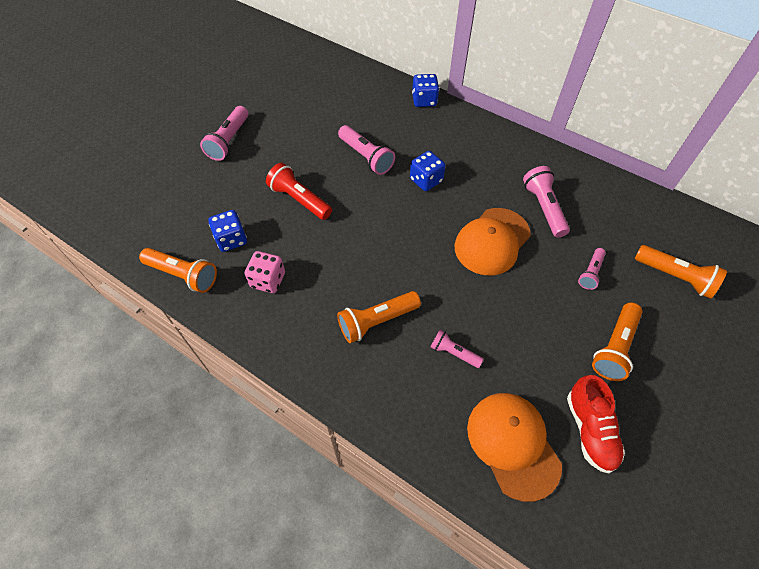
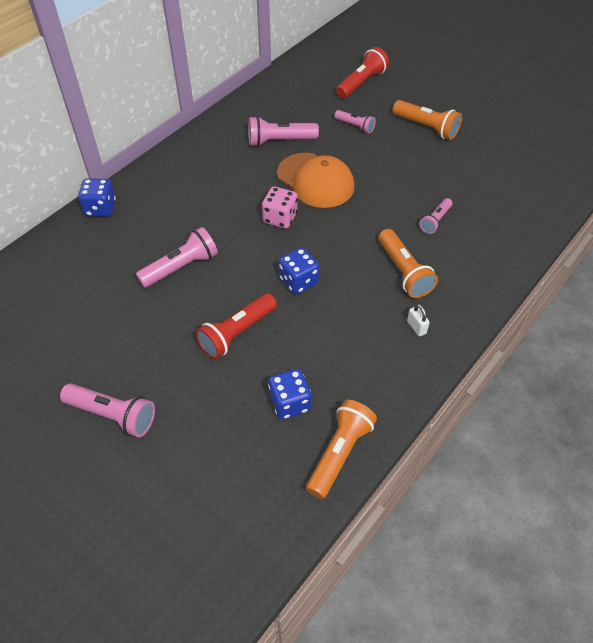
camera: 85 degrees left, 5 degrees down
(268, 280) = (351, 363): pink dice -> pink dice (280, 218)
(308, 332) = (416, 327): none -> white padlock
(426, 180) = (228, 219): blue dice -> blue dice (298, 281)
(513, 444) = (513, 196): orange cap -> none
(590, 430) = (496, 153): red shoe -> none
(675, 277) = (361, 83): orange flashlight -> red flashlight

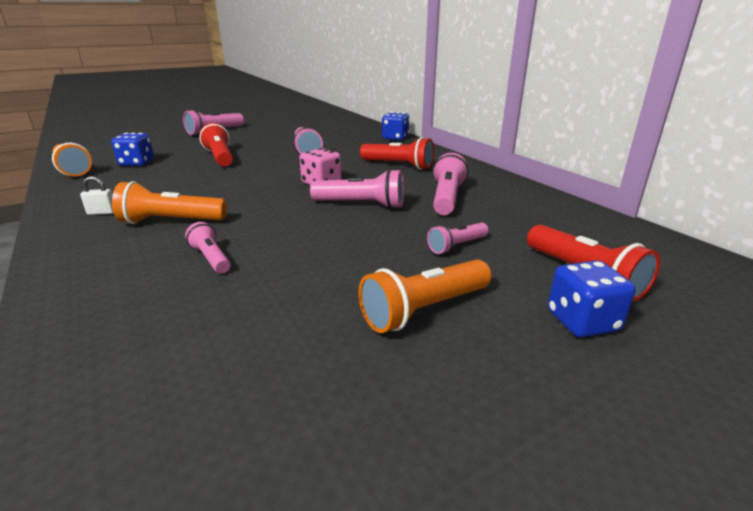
camera: 110 degrees right, 25 degrees down
(208, 182) = (398, 165): none -> red flashlight
(298, 281) = (236, 179): blue dice -> blue dice (582, 321)
(315, 180) = (361, 205): orange cap -> pink flashlight

